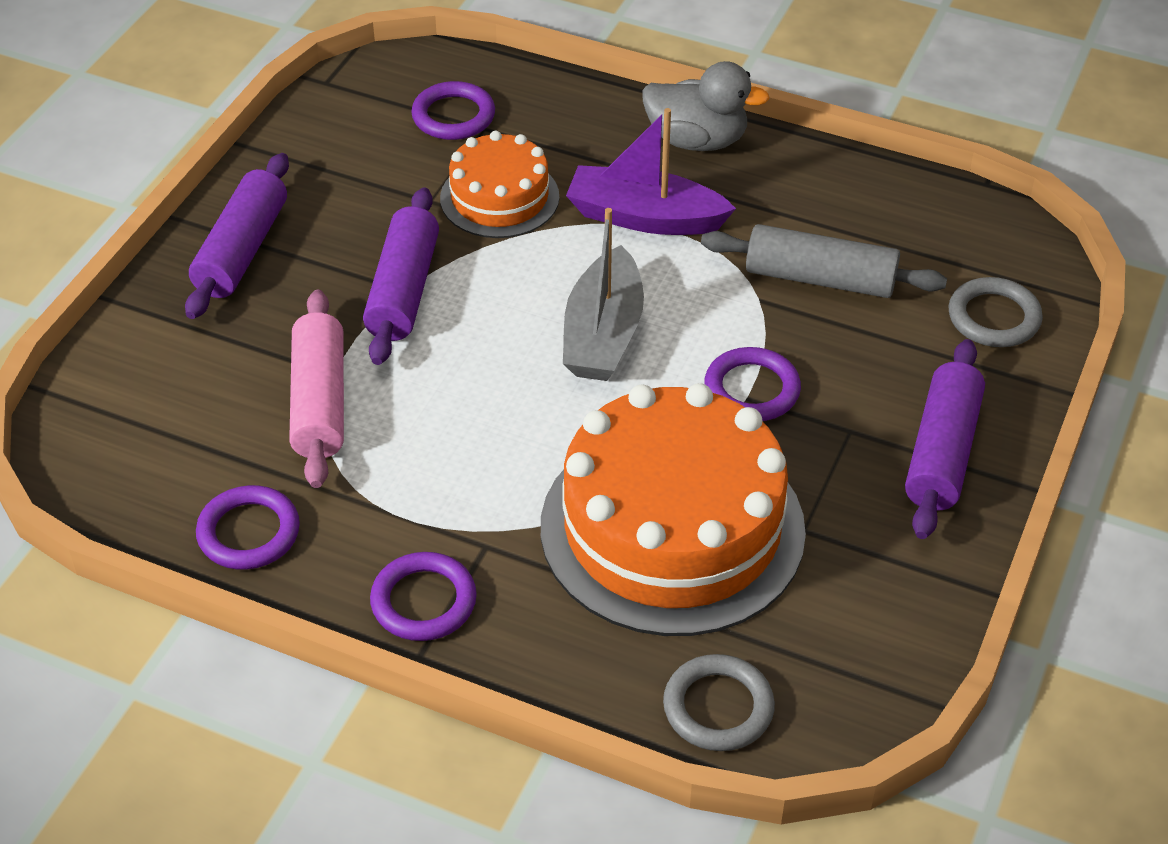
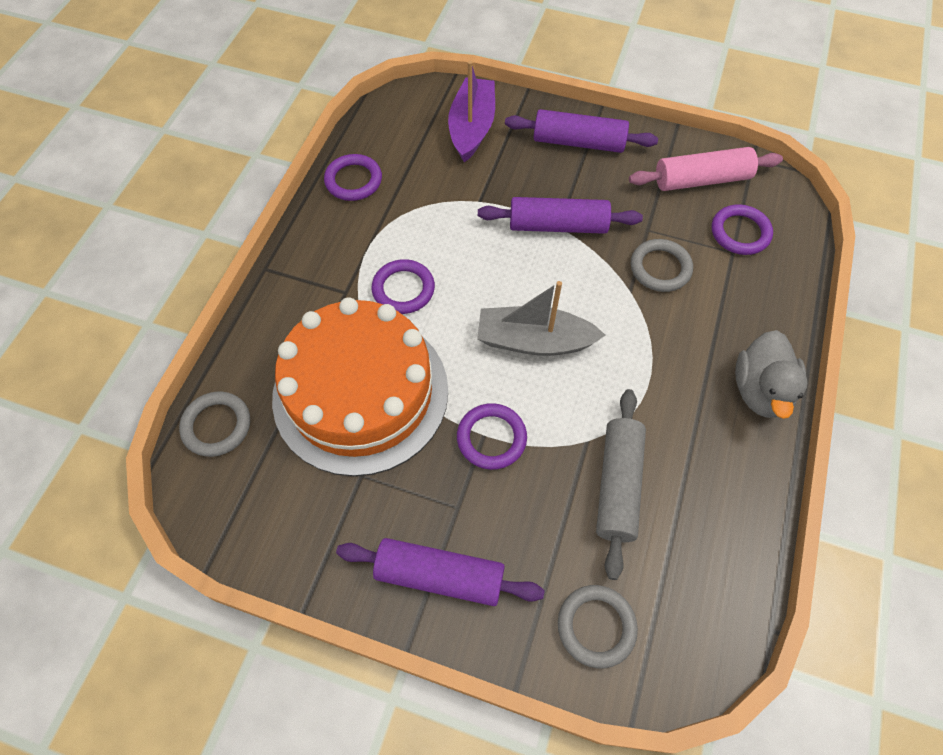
camera: 85 degrees right, 15 degrees up
(319, 402) = (455, 197): pink rolling pin -> pink rolling pin (701, 180)
(423, 601) = (303, 266): purple ring -> purple ring (403, 289)
(499, 197) = (660, 268): orange cake -> grey ring
(645, 217) = (661, 359): purple boat -> purple boat (472, 128)

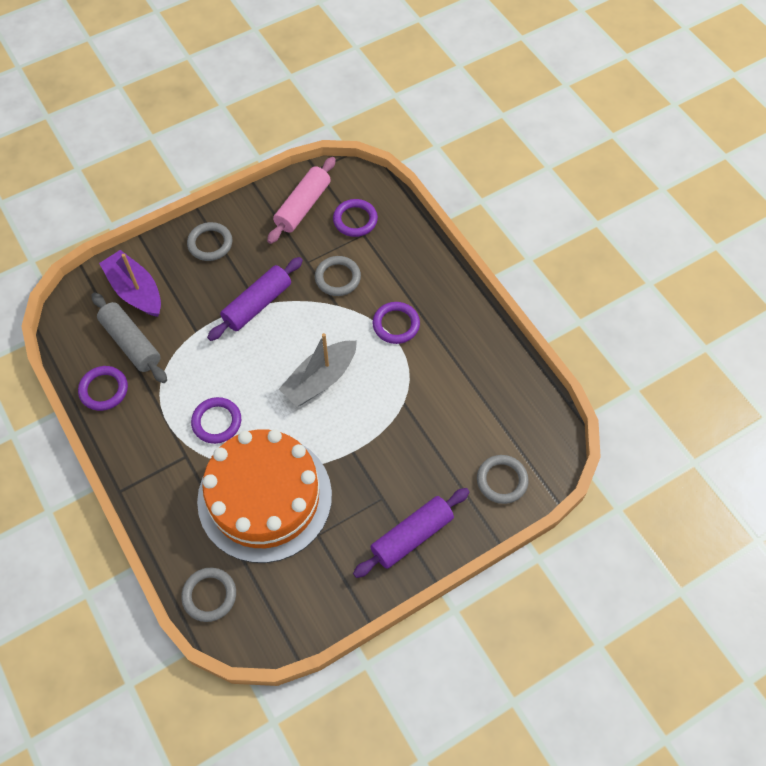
camera: 50 degrees left, 0 degrees up
(491, 438) = (358, 449): purple ring -> purple ring (396, 324)
(578, 142) = (210, 243): purple rolling pin -> grey ring
(618, 485) = (441, 409): grey rolling pin -> grey rolling pin (131, 343)
(760, 390) = (452, 297): grey duck -> none

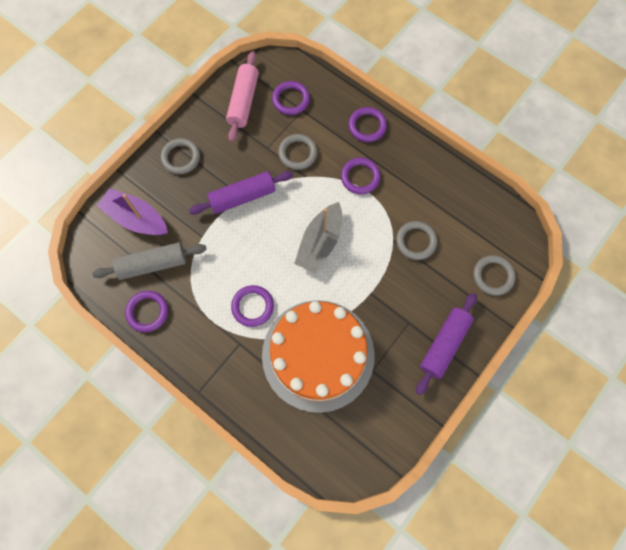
camera: 20 degrees left, 10 degrees up
(131, 343) = (152, 264): grey rolling pin -> grey rolling pin turned 45 degrees counterclockwise
(209, 595) = (309, 450): grey ring -> grey ring (416, 241)
(257, 304) = (242, 197): purple rolling pin -> purple rolling pin turned 45 degrees clockwise
(428, 273) = (367, 126): none -> purple ring

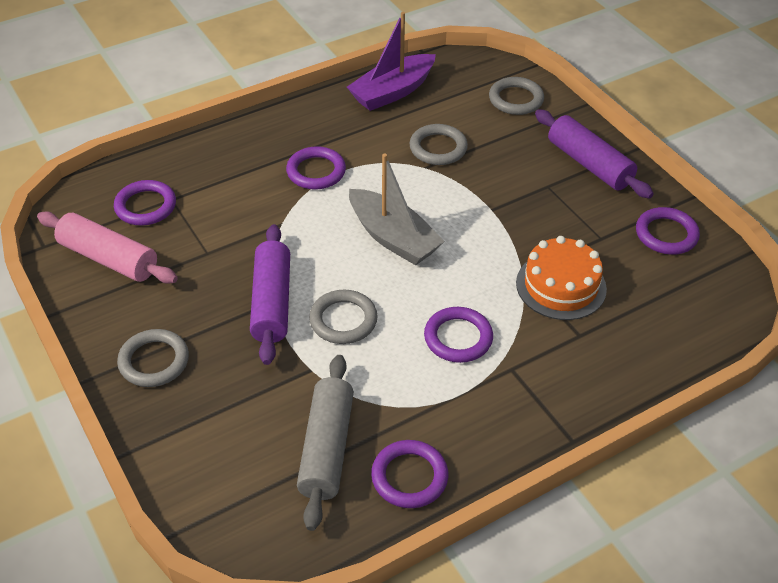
camera: 70 degrees left, 25 degrees down
(136, 218) = (229, 451): purple boat -> purple boat (392, 92)
(297, 153) = (238, 223): grey ring -> grey ring (343, 320)
(318, 355) = (561, 286): orange cake -> orange cake, size x0.53
(367, 126) = (243, 144): purple ring -> purple ring (666, 234)

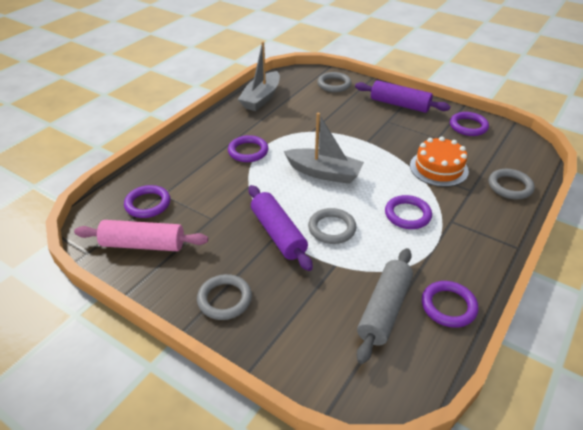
camera: 25 degrees left, 5 degrees down
(326, 448) = (384, 310): grey rolling pin -> grey rolling pin turned 45 degrees clockwise
(392, 92) = (261, 98): purple boat -> grey boat
(438, 148) = (311, 119): grey ring -> grey ring (510, 186)

